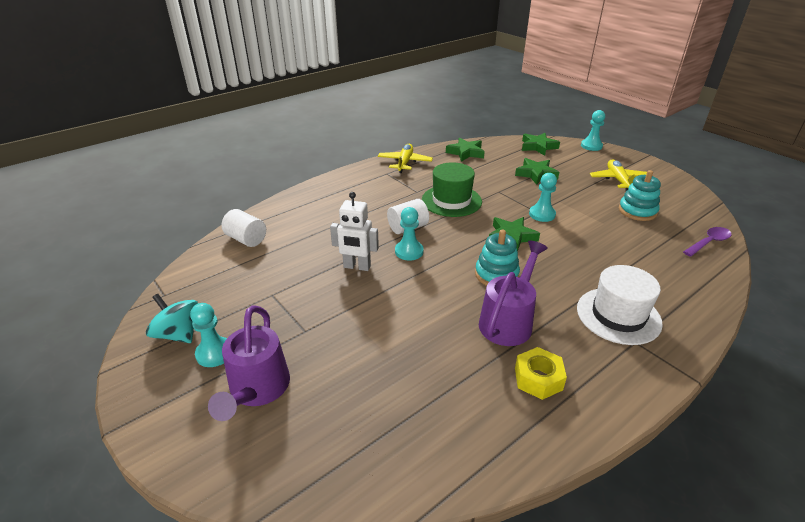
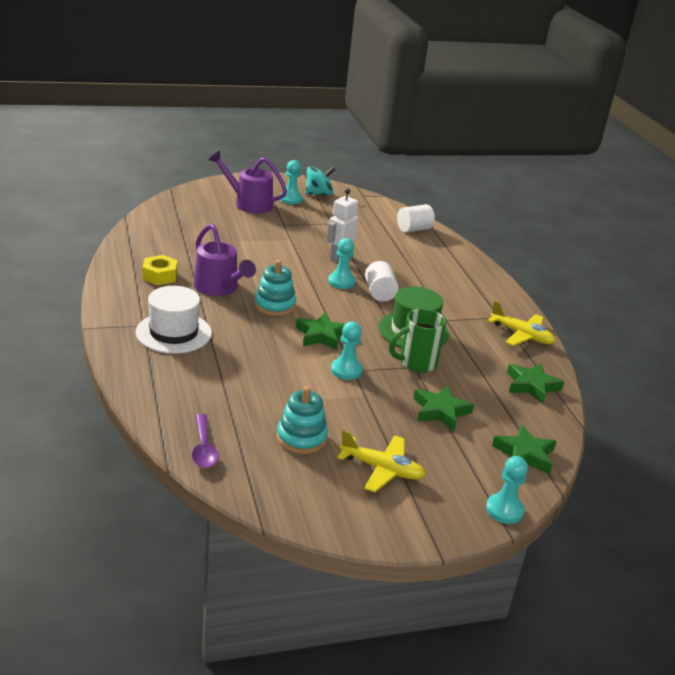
camera: 110 degrees right, 5 degrees down
(494, 191) = (416, 363): none -> green mug

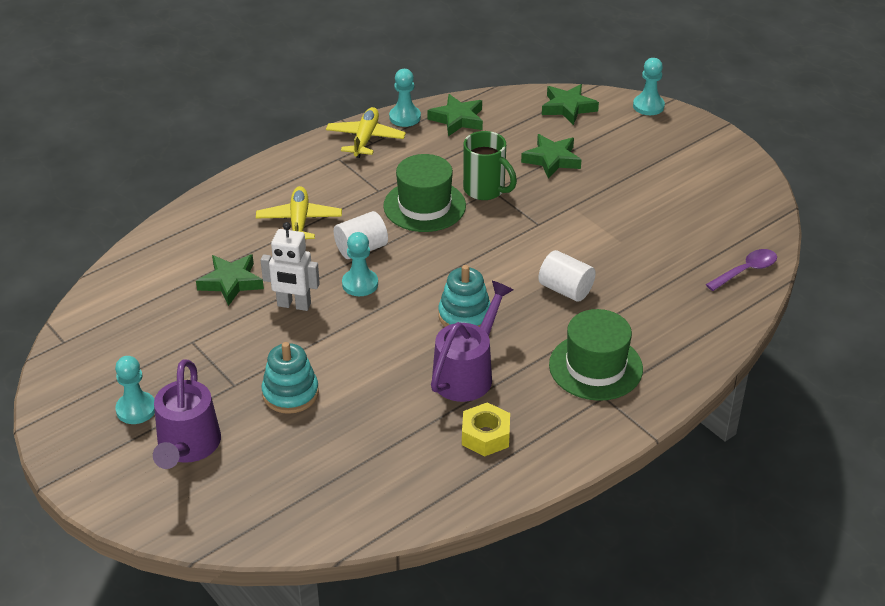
camera: 110 degrees left, 10 degrees up
(173, 333) = (595, 367): white hat -> green hat
(301, 438) = (673, 223): turquoise stacking toy -> turquoise stacking toy (290, 393)
(318, 194) = (91, 388): turquoise spinning top -> none
(321, 335) = (494, 262): green star -> green star (231, 282)
(346, 370) = (543, 228): turquoise pawn -> turquoise pawn (405, 117)
(382, 469) = (665, 171): yellow plane -> yellow plane (299, 221)
(414, 229) = (151, 266): white cylinder -> white cylinder (565, 289)

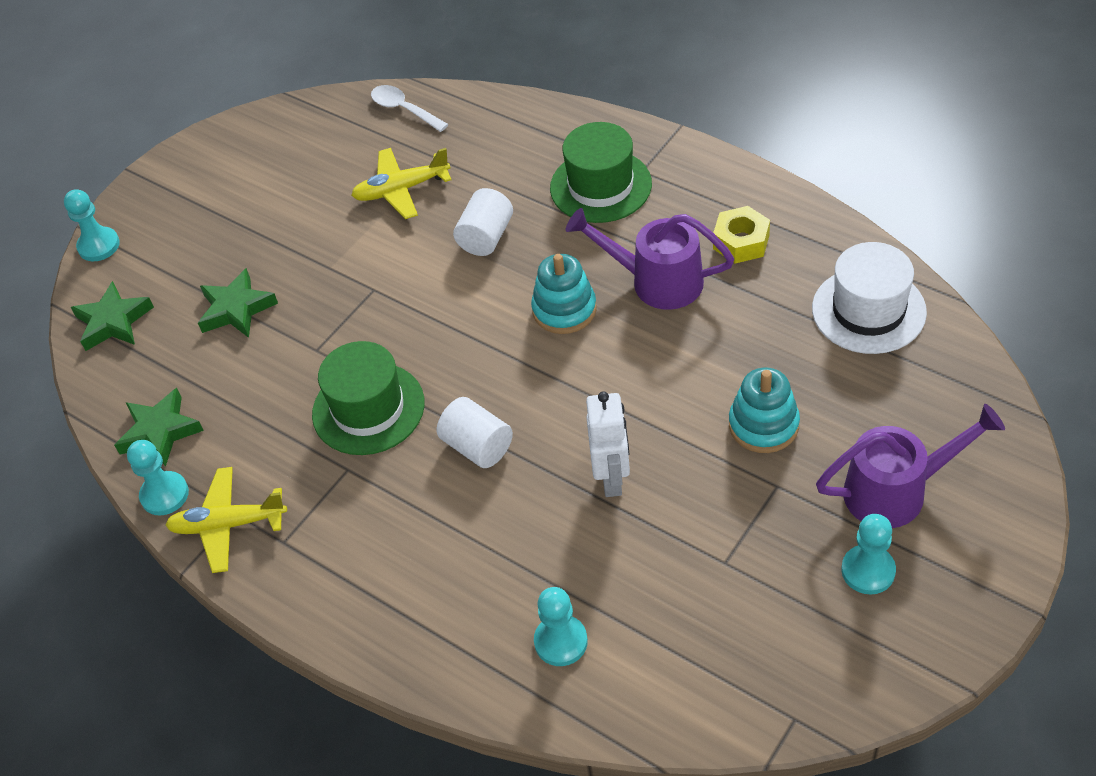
camera: 100 degrees left, 10 degrees up
(231, 282) = (596, 566): green star -> none
(299, 221) = (442, 535): yellow plane -> yellow plane (401, 190)
(360, 284) = (546, 424): turquoise pawn -> turquoise pawn (561, 641)
(365, 492) = (868, 310): none -> white hat
(485, 190) = (318, 356): green mug -> none
(746, 271) = (404, 109): purple spoon -> white spoon

